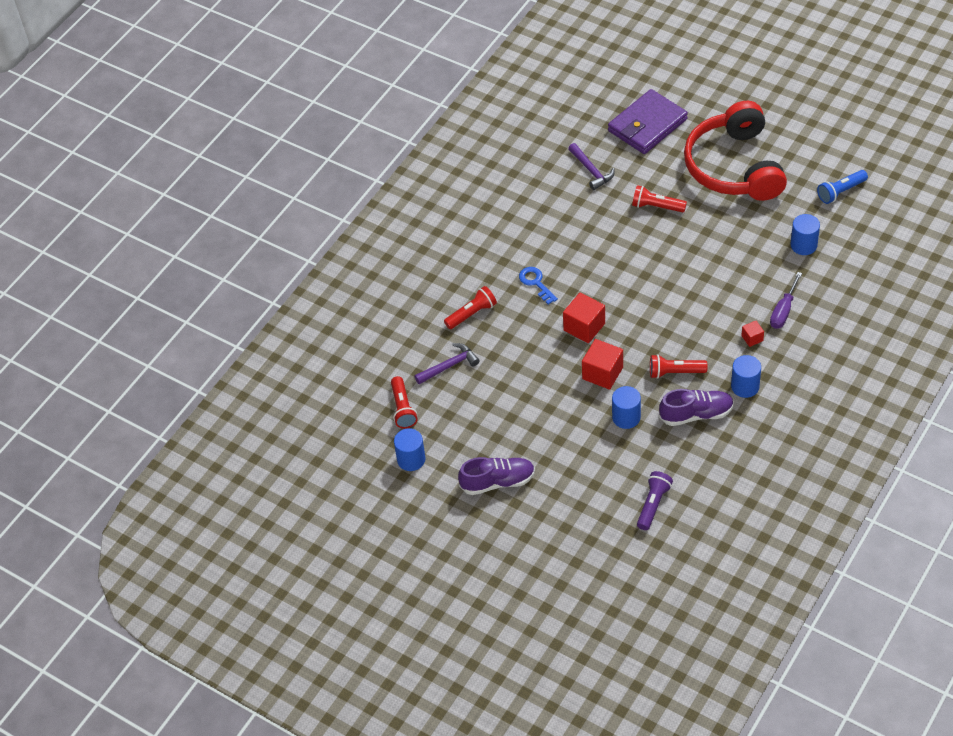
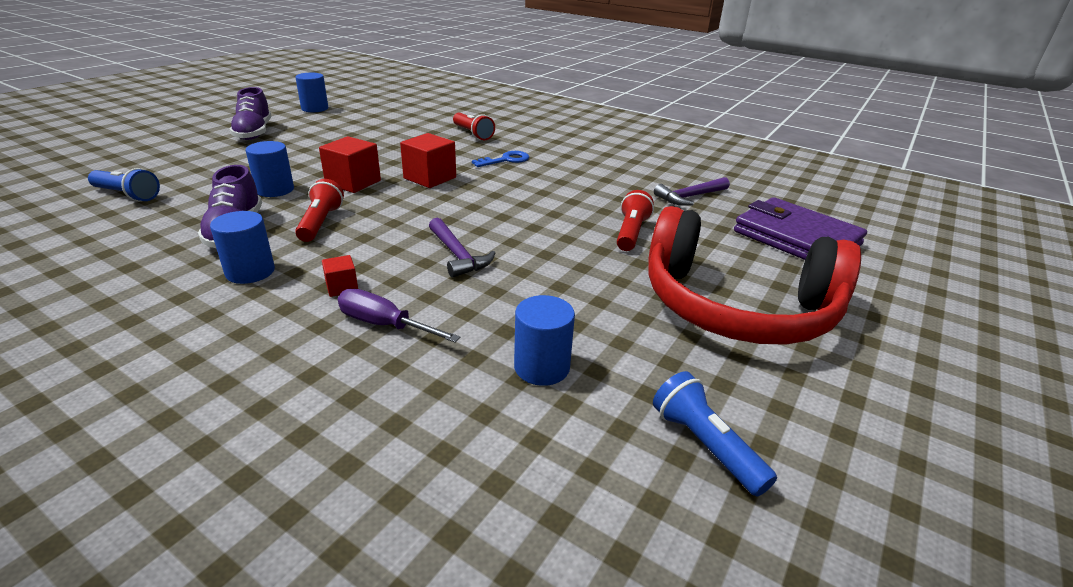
camera: 85 degrees right, 20 degrees down
(403, 408) = (373, 109): red flashlight -> none
(449, 366) = (411, 124): purple hammer -> purple hammer (458, 255)
(653, 504) = (127, 195): purple flashlight -> blue flashlight
(734, 166) = (736, 306): red headphones -> red headphones turned 150 degrees counterclockwise

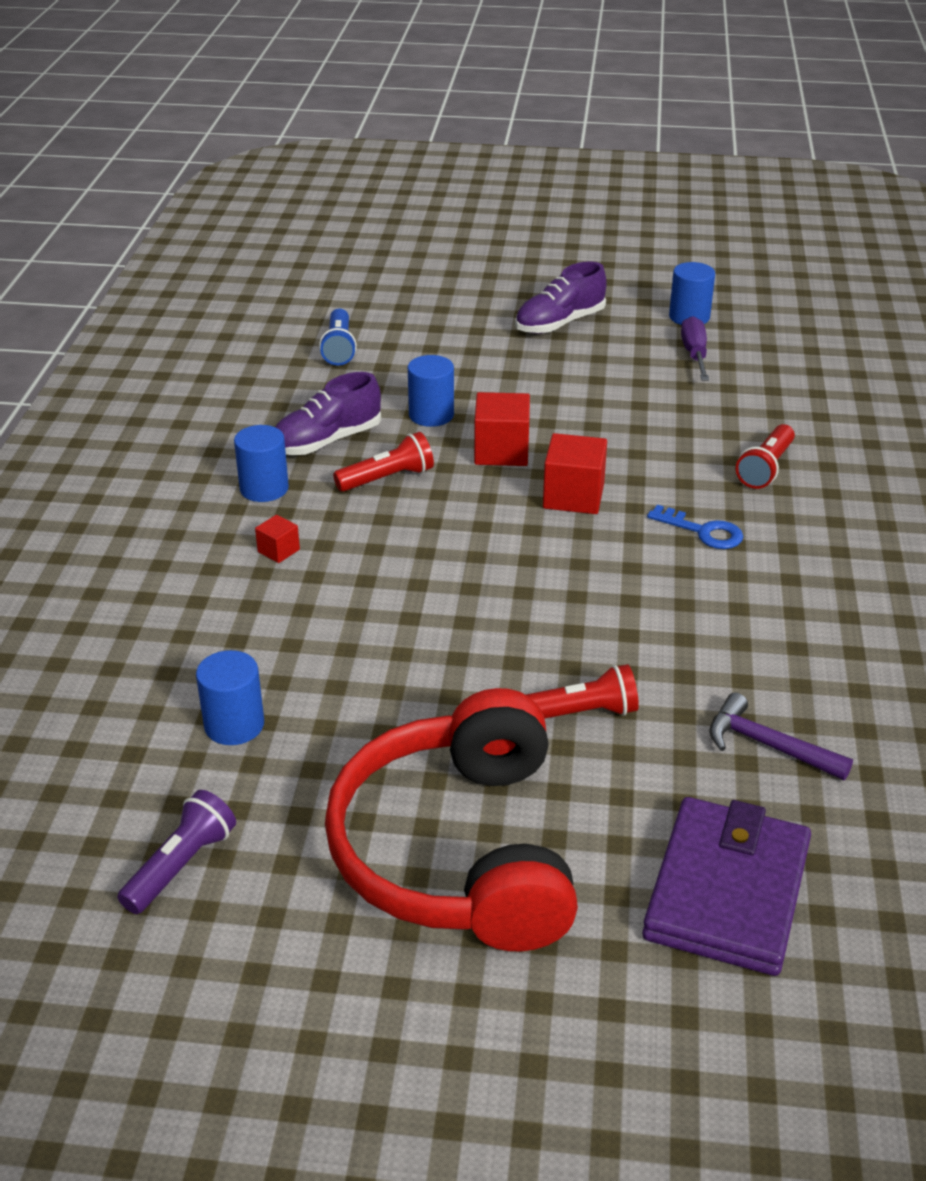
camera: 65 degrees right, 5 degrees up
(385, 325) = (236, 604): purple screwdriver -> purple screwdriver (694, 354)
(458, 255) = (398, 595): purple hammer -> none
(705, 445) = (181, 865): blue flashlight -> purple flashlight

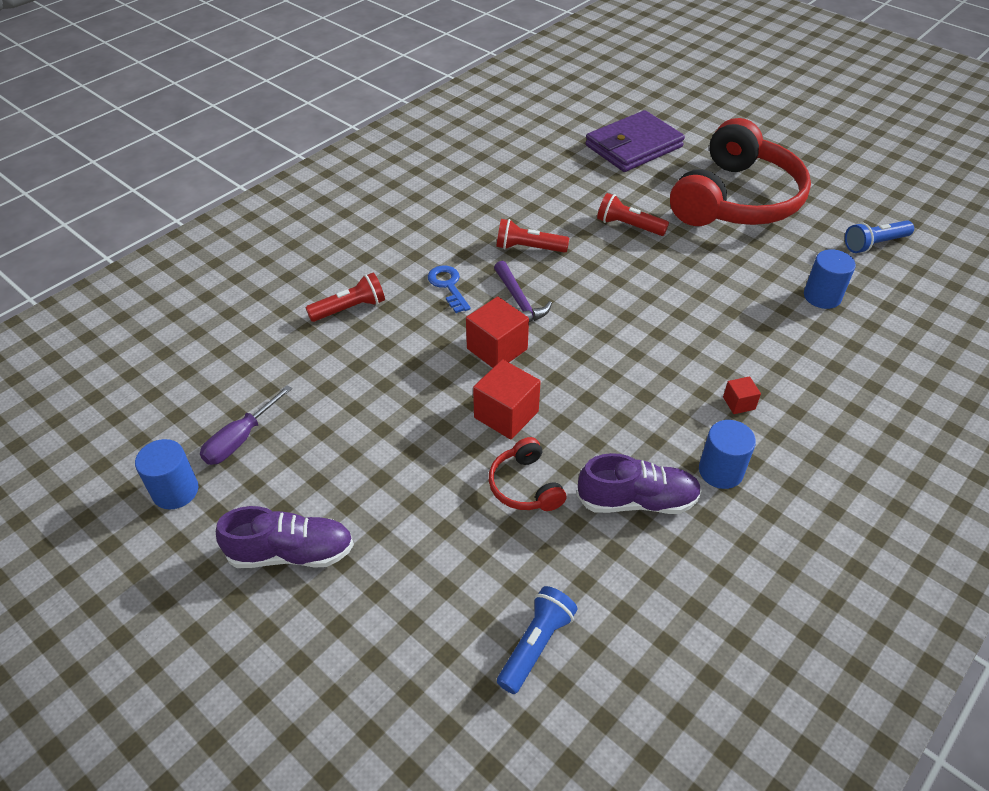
camera: 145 degrees left, 10 degrees up
(181, 865) = (874, 244): purple flashlight -> blue flashlight
(387, 478) = (615, 432): red flashlight -> red flashlight (528, 248)
(431, 415) = (525, 486): blue cylinder -> red headphones
(767, 745) = (555, 179): purple hammer -> purple hammer (519, 301)

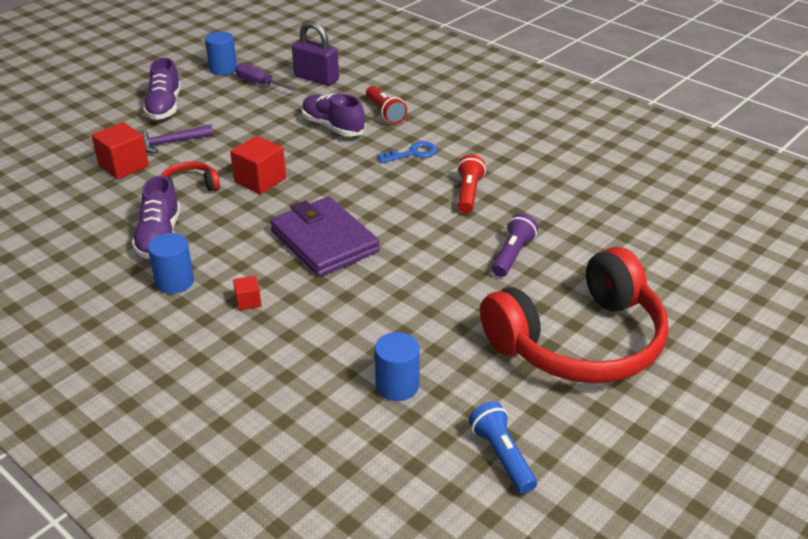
camera: 90 degrees right, 10 degrees down
(240, 377) = (316, 78): none -> purple padlock
(380, 354) = (333, 127): none -> purple shoe
(497, 349) = (333, 176): red cube -> red cube (123, 166)
(519, 301) = (392, 187): purple hammer -> purple hammer (170, 143)
(535, 644) = (63, 190): blue flashlight -> none
(628, 226) = (512, 255): red flashlight -> purple flashlight
(633, 146) = (674, 269): purple wallet -> purple wallet (324, 241)
(735, 199) = (579, 341): red headphones -> red headphones turned 60 degrees counterclockwise

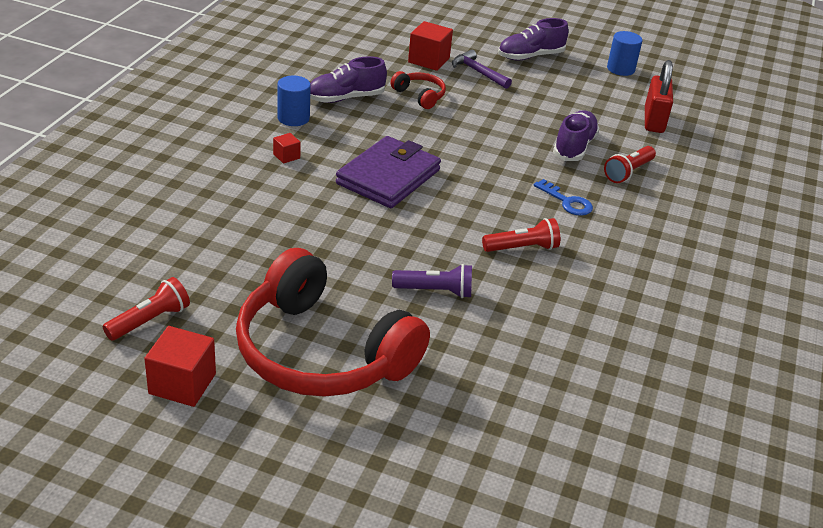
camera: 65 degrees right, 0 degrees up
(260, 84) = (613, 93): purple screwdriver -> none
(260, 180) = (455, 126): red cube -> red cube (182, 384)
(316, 78) = (654, 121): purple padlock -> red padlock
(397, 386) = (215, 250): blue cylinder -> none
(501, 456) = (150, 320): blue flashlight -> red flashlight

